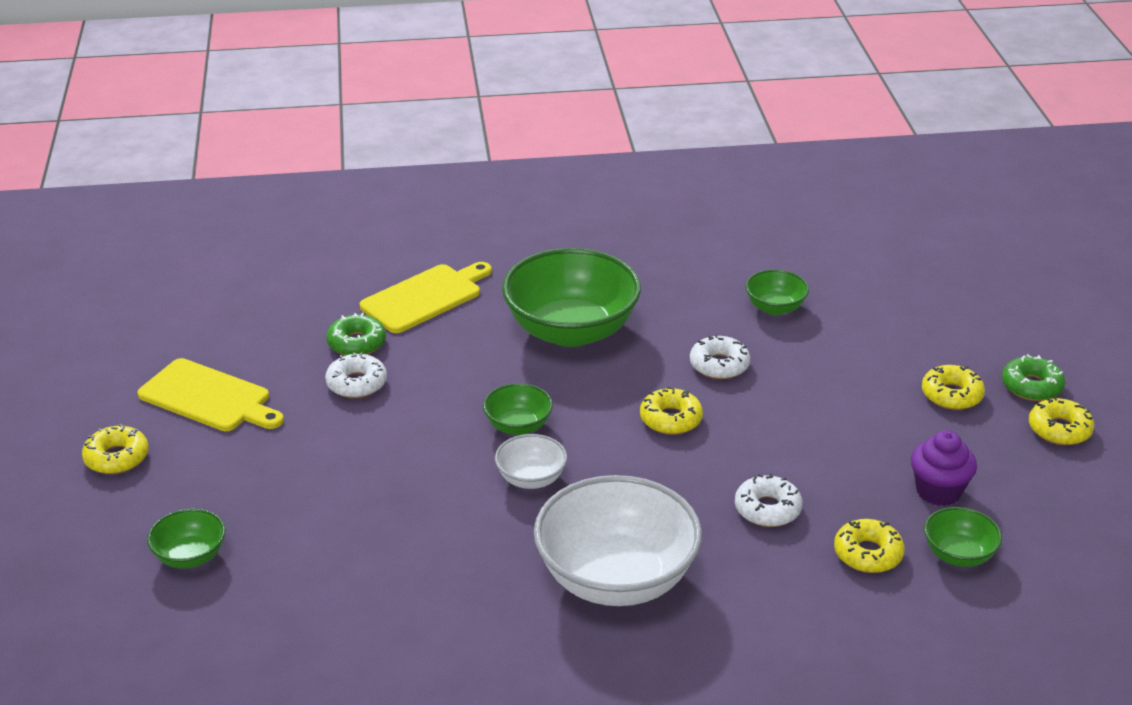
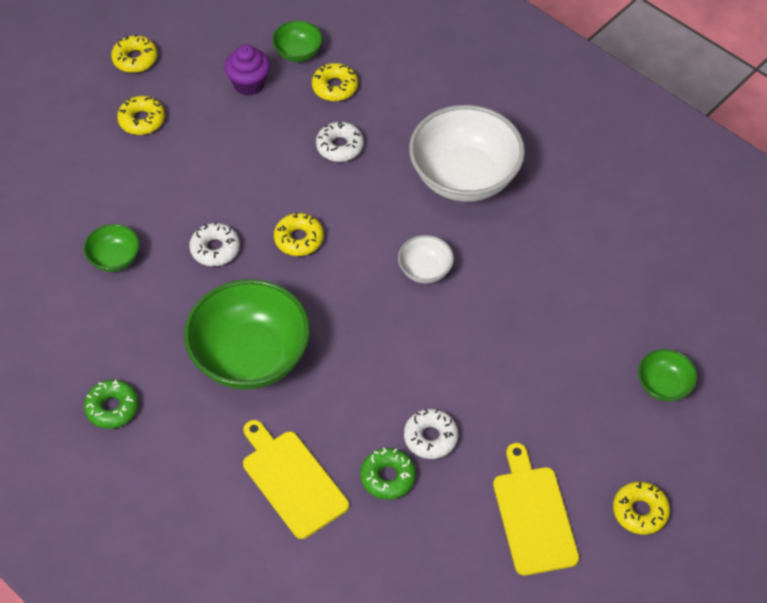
camera: 130 degrees left, 20 degrees up
(425, 297) = (292, 480): yellow cutting board -> yellow cutting board turned 45 degrees clockwise
(518, 426) = (383, 312): green bowl -> none
(1031, 386) = (97, 89): green donut -> green donut (112, 408)

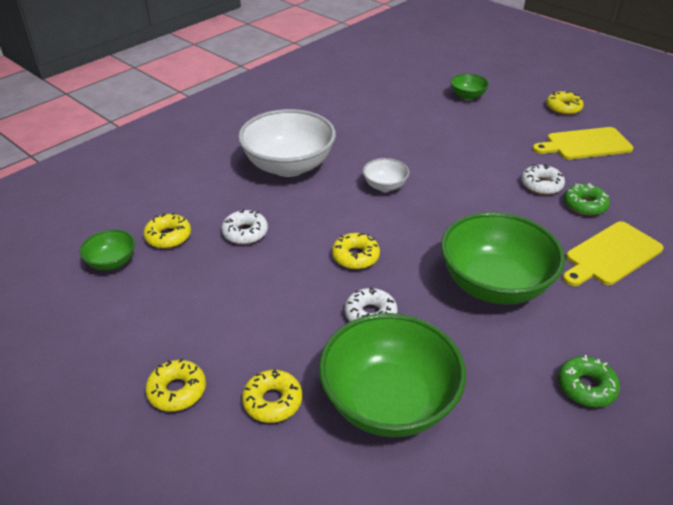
camera: 90 degrees left, 15 degrees down
(114, 258) = (389, 401): green bowl -> green bowl, size x2.13
(135, 59) = (69, 406): yellow donut -> yellow donut (272, 401)
(249, 84) = (145, 298): purple cupcake -> none

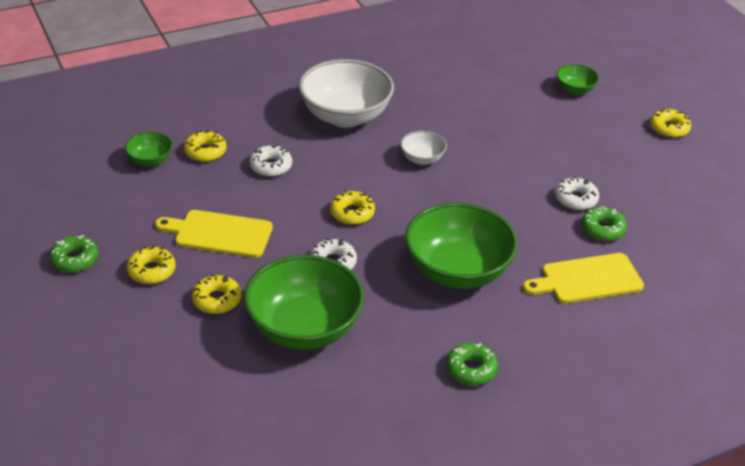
camera: 20 degrees right, 0 degrees up
(74, 408) = (75, 259): none -> green donut
(585, 144) = (658, 172): yellow cutting board -> yellow cutting board (219, 233)

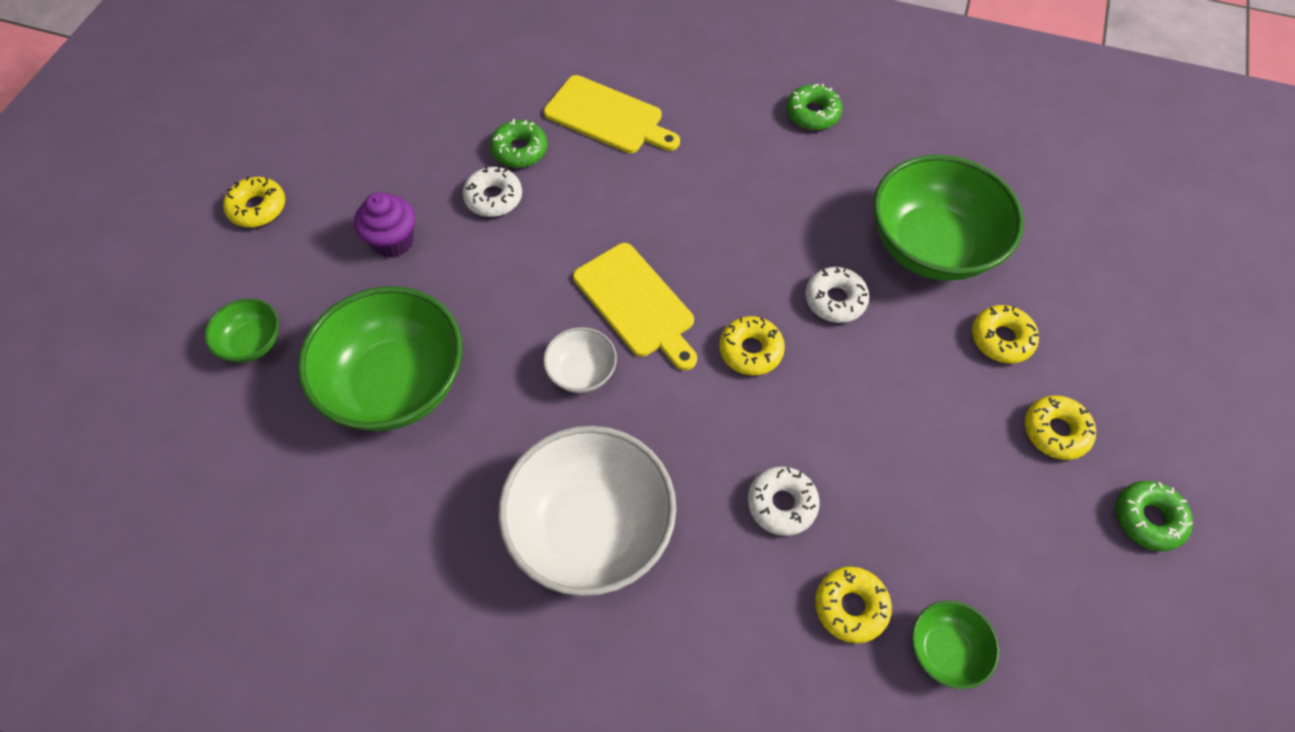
camera: 135 degrees left, 20 degrees up
(219, 233) = (935, 432): yellow cutting board -> yellow cutting board (636, 304)
(457, 271) = (717, 204): green bowl -> green bowl (396, 384)
(587, 153) = (393, 241): none -> purple cupcake

